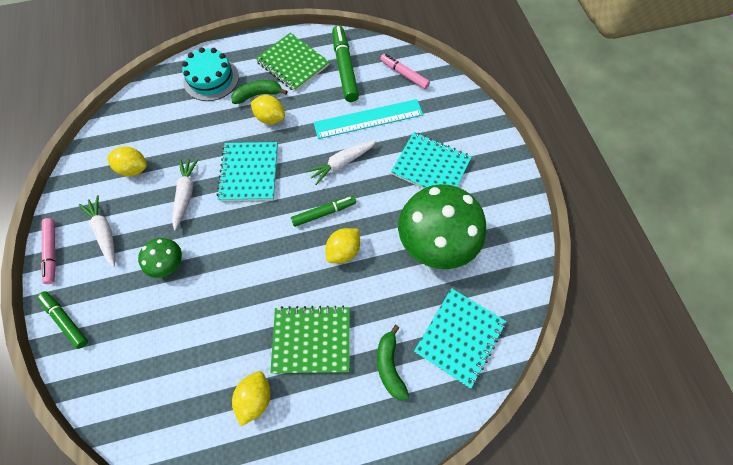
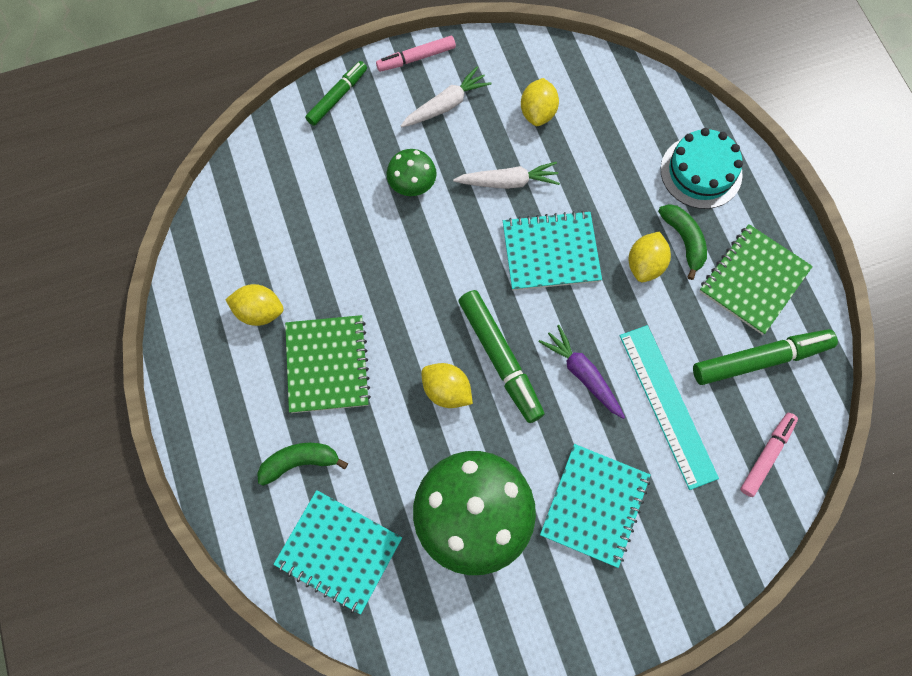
camera: 85 degrees right, 5 degrees up
(324, 213) = (500, 358): green marker -> green marker, size x1.57
(342, 163) = (582, 374): white carrot -> purple carrot

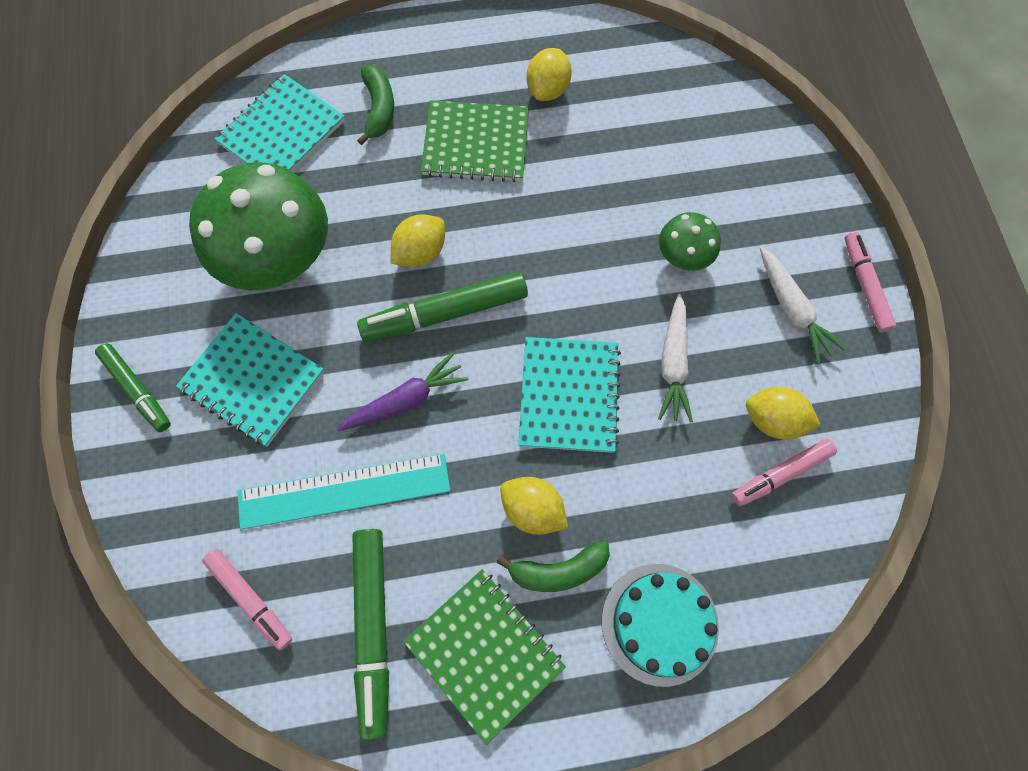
camera: 100 degrees right, 0 degrees up
(337, 97) = (811, 191): green marker -> green marker (137, 390)
(577, 105) = (780, 474): none -> pink marker

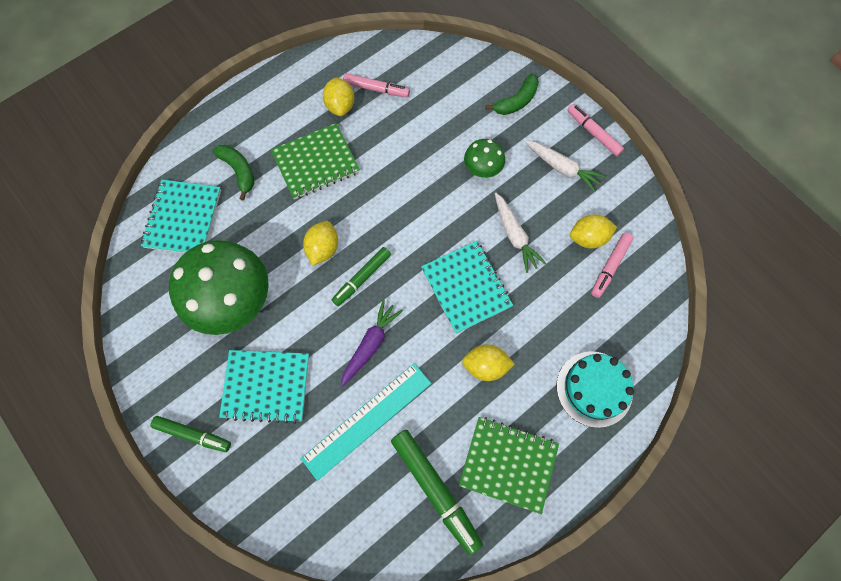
camera: 30 degrees left, 0 degrees up
(250, 599) = (350, 518): pink marker -> pink marker (376, 89)
(445, 313) = (362, 278): green marker -> green marker, size x0.64
(558, 570) = (521, 392): green banana -> green banana (516, 101)

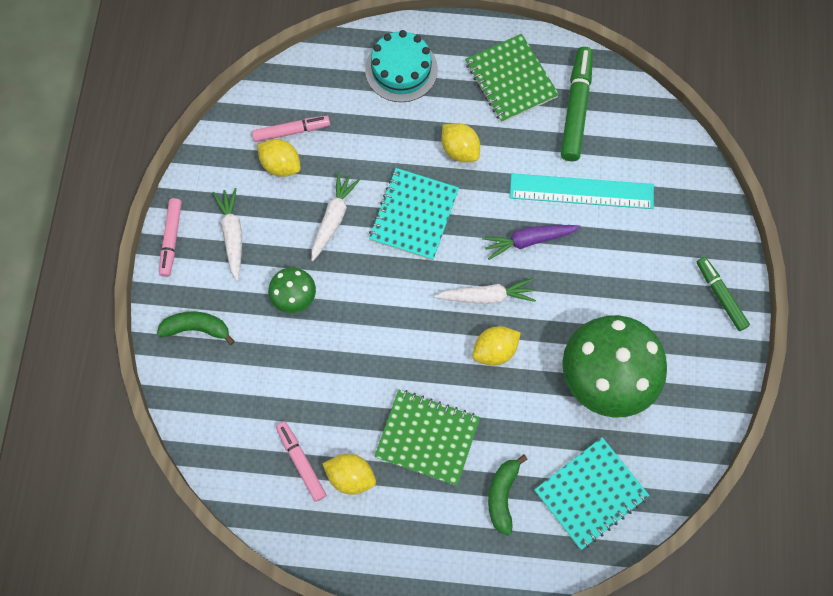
camera: 135 degrees left, 0 degrees up
(266, 386) = (636, 281): turquoise notebook -> none
(340, 106) = (350, 476): yellow lemon -> yellow lemon turned 75 degrees clockwise
(362, 278) = (486, 296): green marker -> white carrot

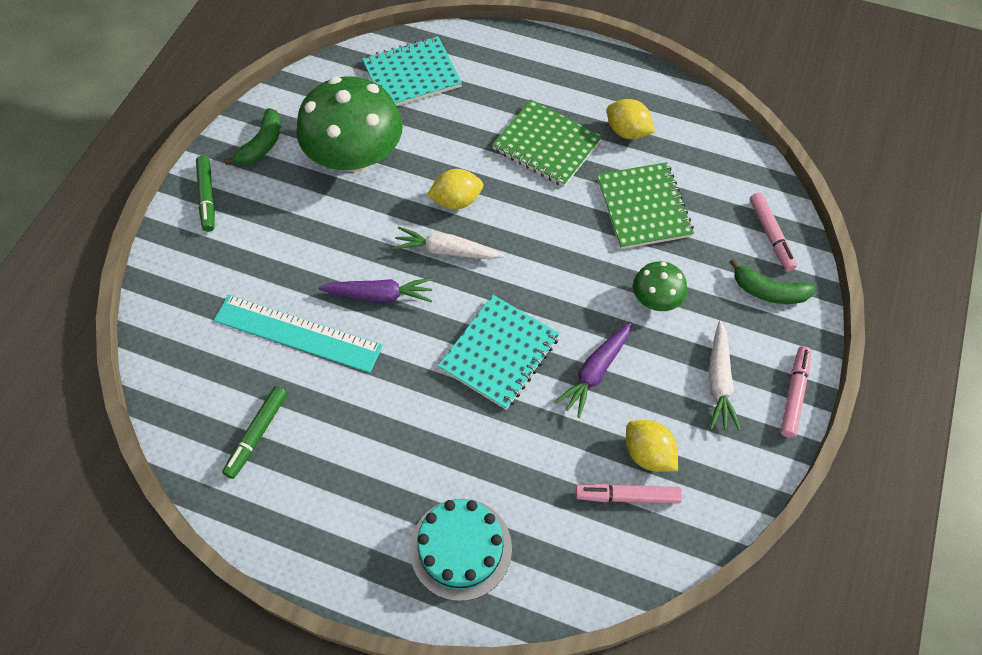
camera: 165 degrees left, 10 degrees down
(301, 462) = (673, 152): pink marker -> pink marker (770, 235)
(333, 218) = (595, 372): white carrot -> purple carrot
(460, 150) = (420, 417): yellow lemon -> none
(502, 495) = (491, 90): green banana -> green banana (262, 145)
(511, 80) = (321, 495): green notebook -> green notebook (643, 207)
(576, 108) = (257, 434): green marker -> green marker, size x0.64

